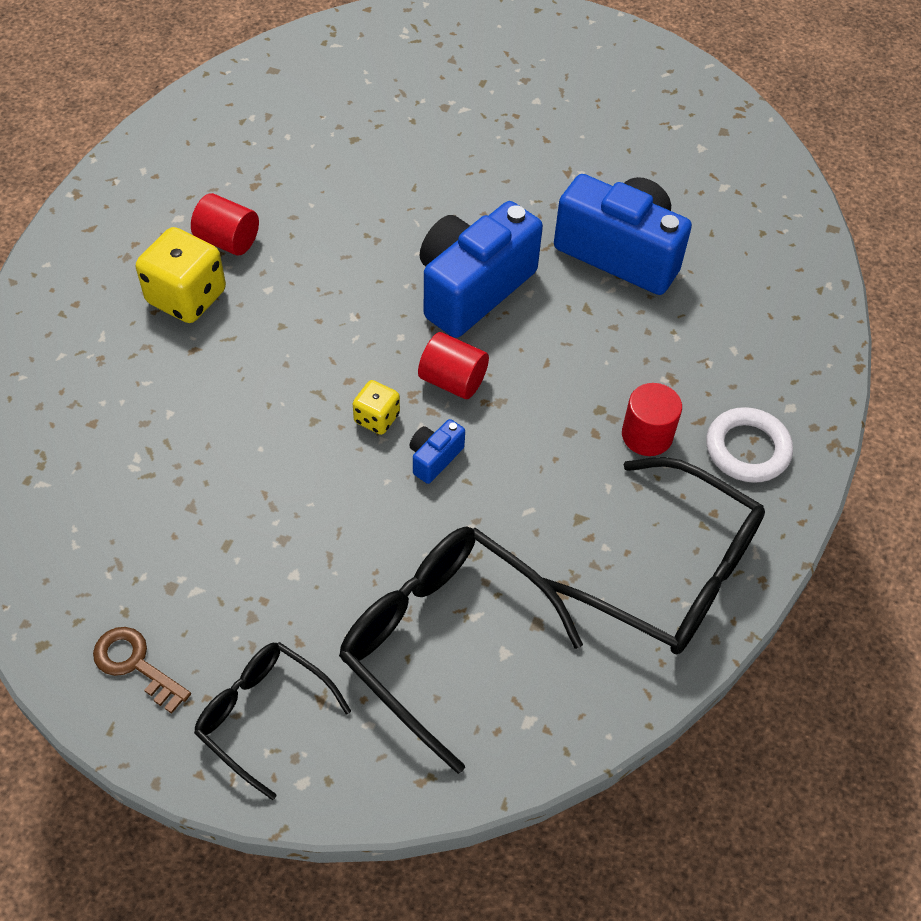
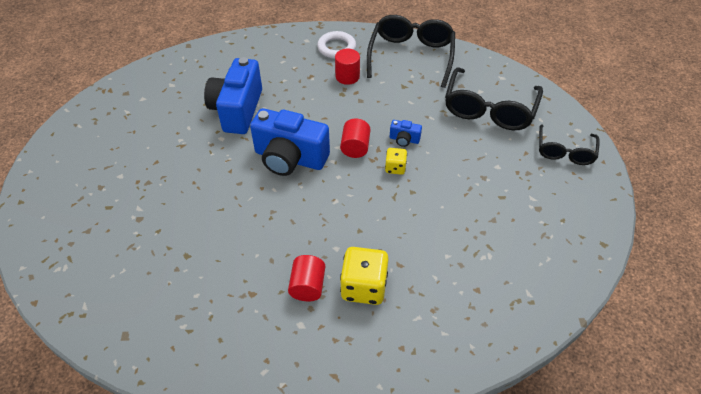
camera: 110 degrees left, 5 degrees down
(135, 664) = (581, 203): brown key -> none

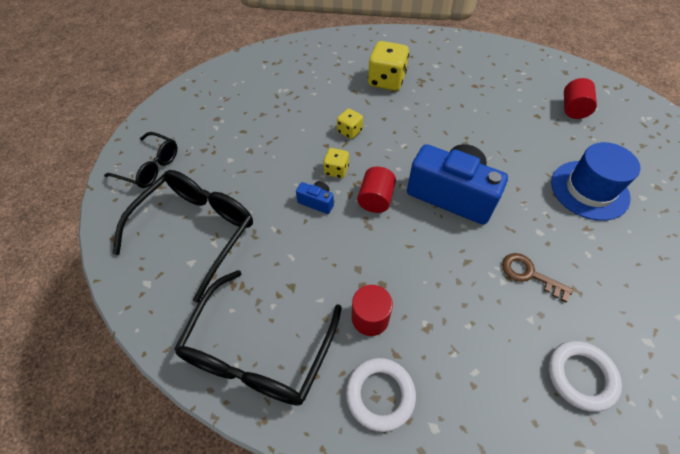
camera: 170 degrees left, 5 degrees up
(165, 176) = (589, 190): none -> blue hat
(221, 66) = (580, 376): none -> white ring
(237, 110) = (529, 274): blue camera -> brown key
(307, 286) = (431, 85): red cylinder -> red cylinder (573, 109)
(393, 209) = (349, 131): none -> yellow dice
(565, 151) = (149, 167): black glasses -> black glasses turned 90 degrees clockwise

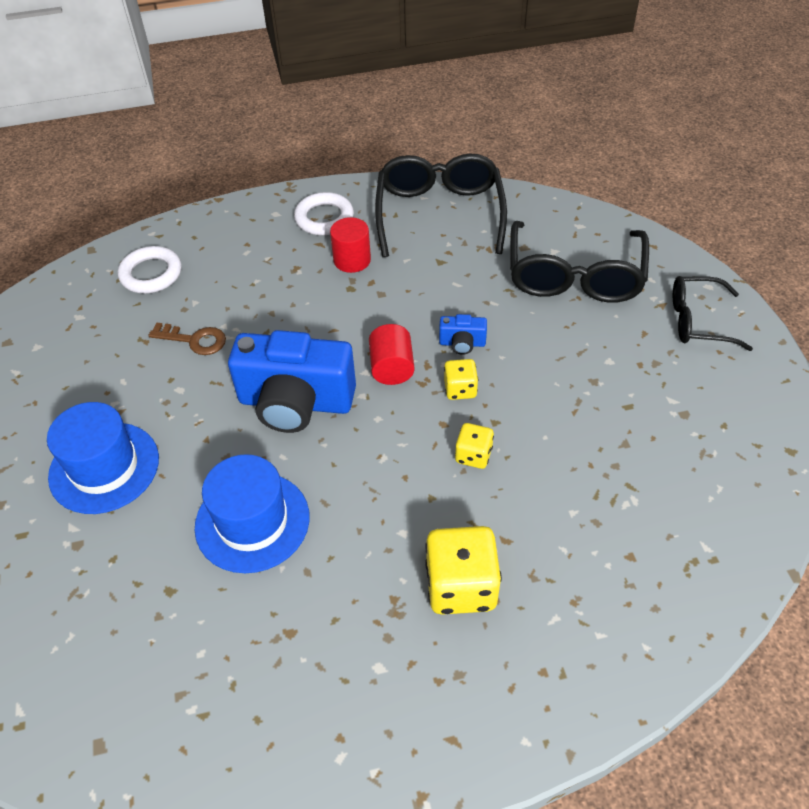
camera: 160 degrees right, 5 degrees down
(489, 134) = (252, 521): none -> blue hat
(573, 109) = (100, 630): red cylinder -> none

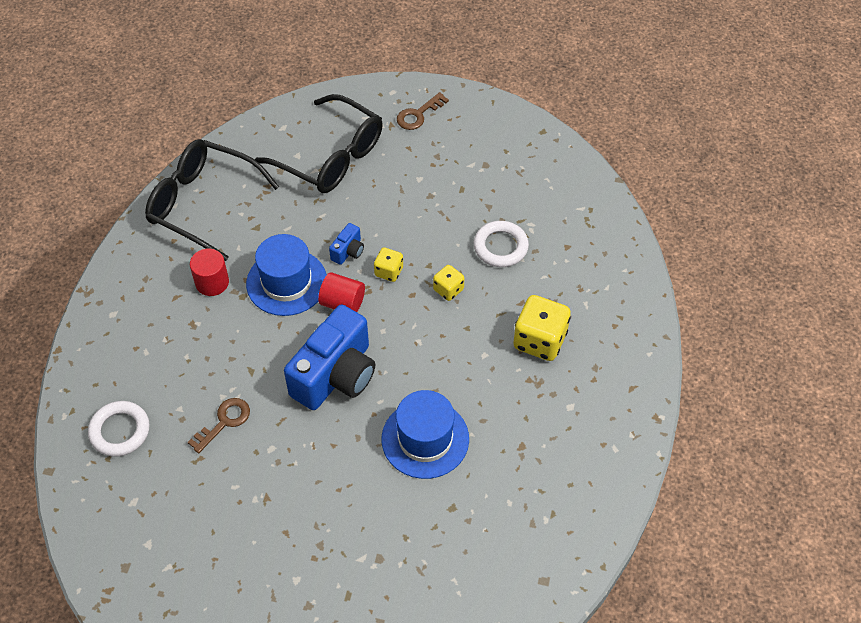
camera: 65 degrees left, 5 degrees up
(104, 467) = (317, 522): blue hat -> blue hat (286, 282)
(324, 218) = (147, 281): white ring -> white ring (500, 247)
(698, 321) = (418, 114): black glasses -> brown key

